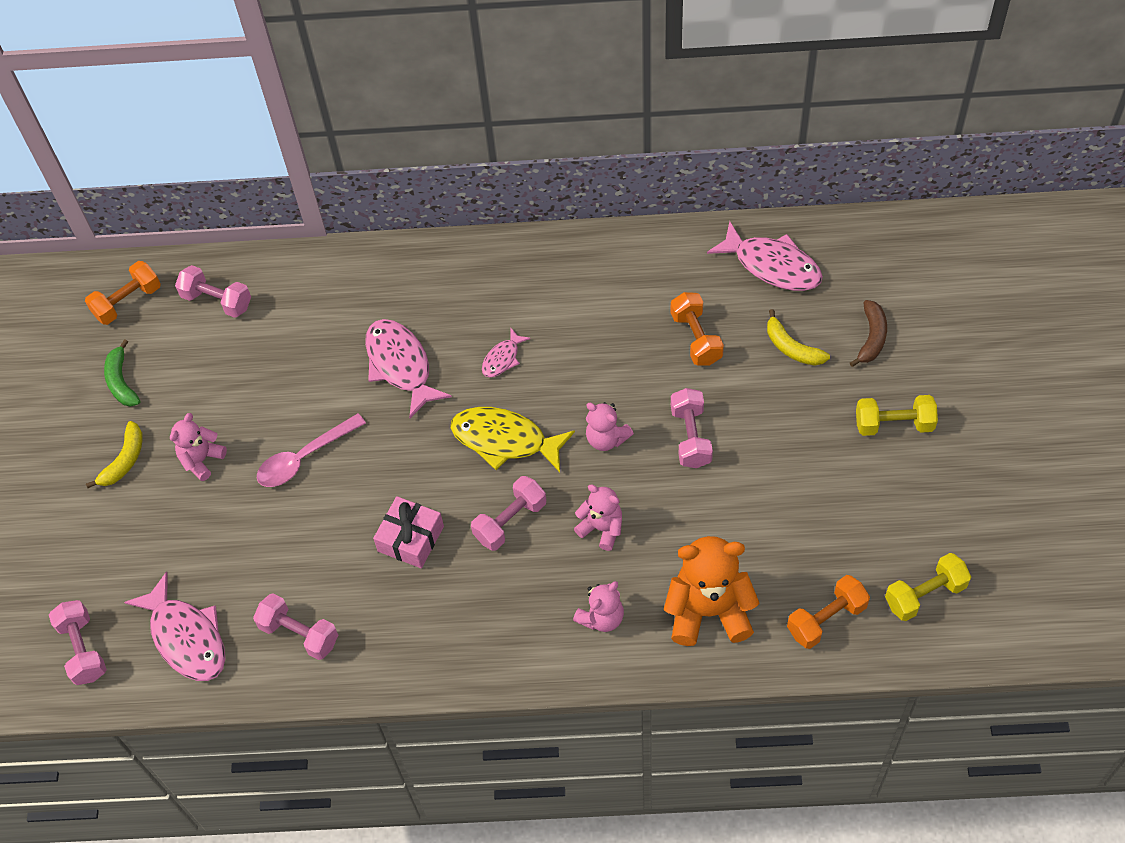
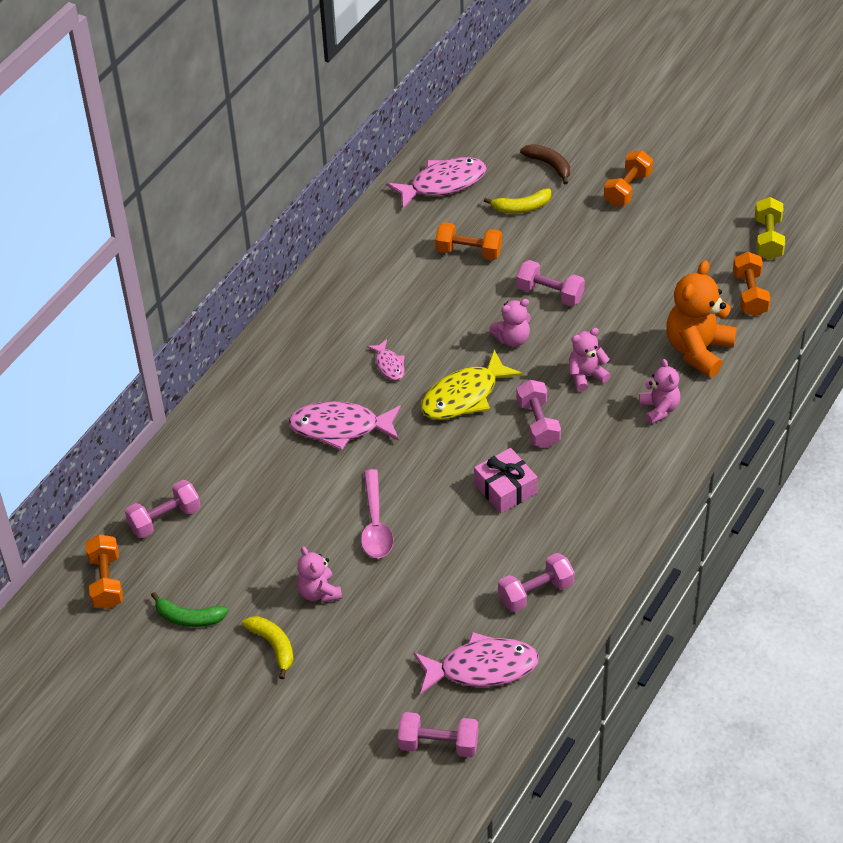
camera: 60 degrees left, 10 degrees down
(894, 424) = (627, 189): yellow dumbbell -> orange dumbbell

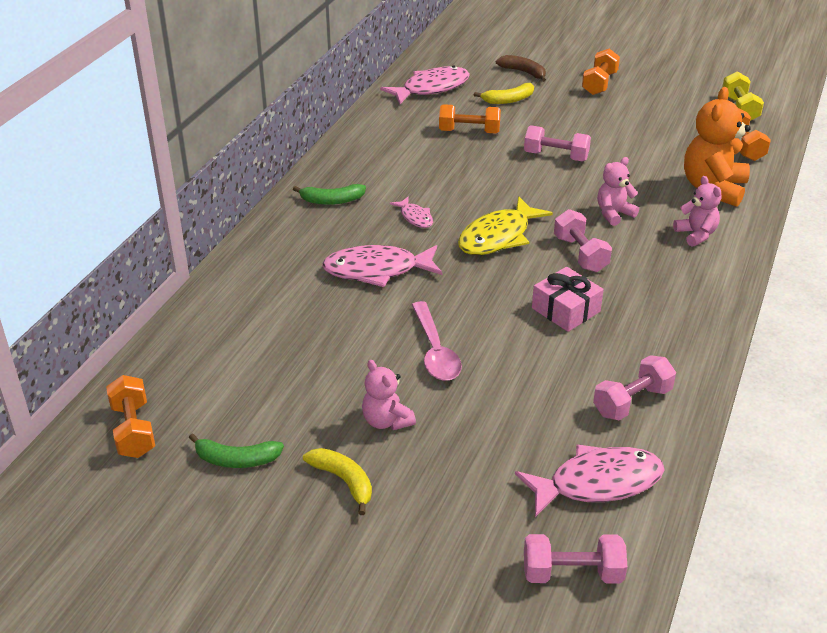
camera: 10 degrees left, 10 degrees down
(165, 519) = (197, 364): pink dumbbell -> none
(312, 337) = (332, 200): none -> green banana
(512, 339) = (531, 191): pink teddy bear -> none

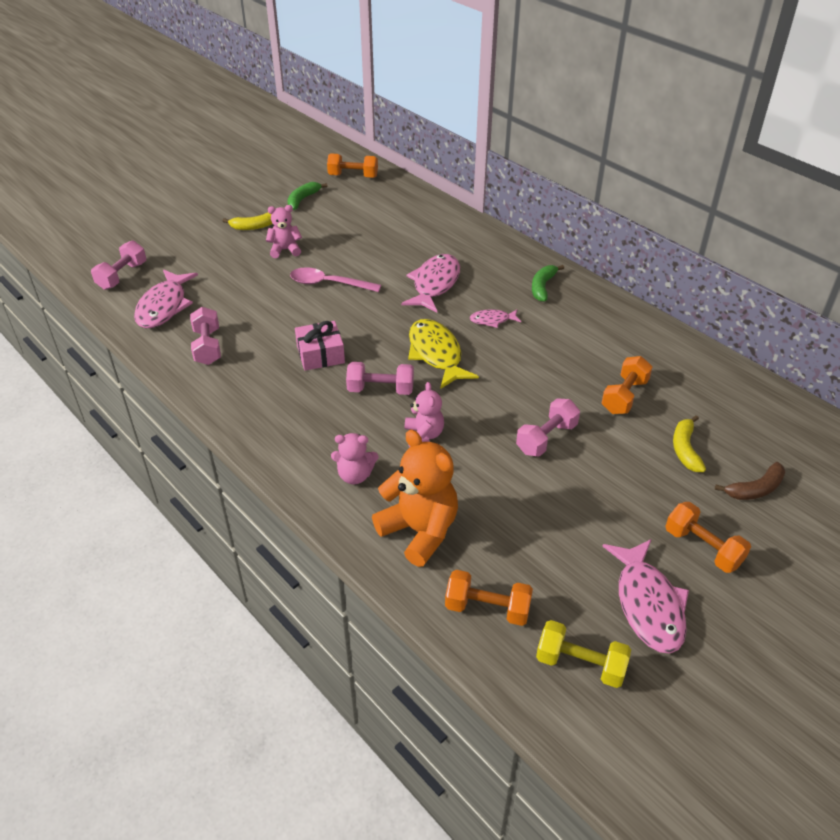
camera: 115 degrees right, 5 degrees up
(431, 88) = (733, 400): pink fish -> pink fish (648, 604)

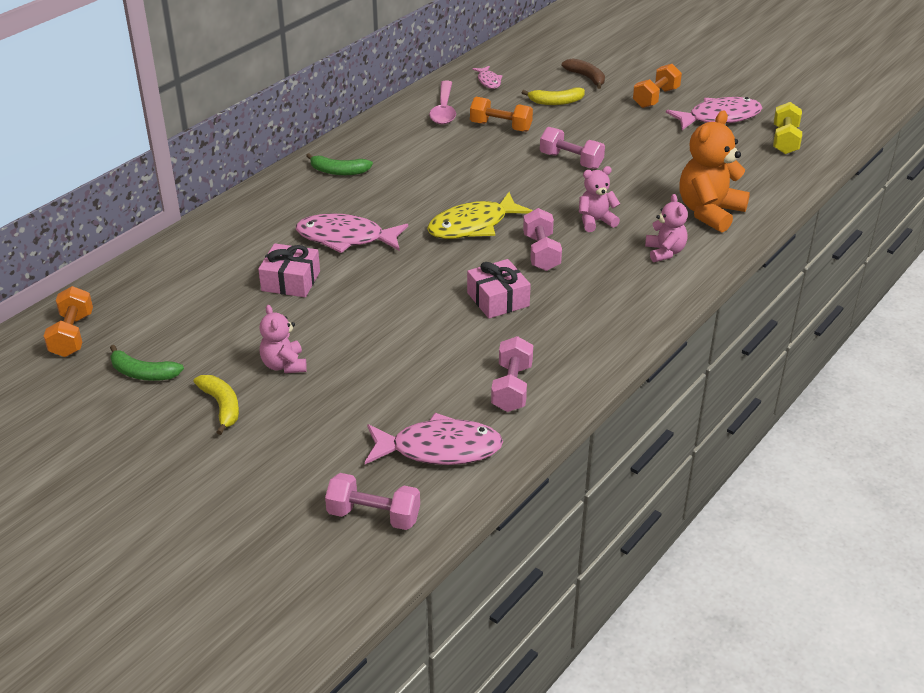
camera: 100 degrees left, 5 degrees down
(207, 347) = (512, 388): pink dumbbell -> pink dumbbell turned 60 degrees counterclockwise
(328, 284) = (359, 315): pink spoon -> pink spoon (444, 110)
(383, 256) = (291, 281): none -> pink gift
(487, 608) = (764, 177): orange dumbbell -> none
(492, 320) = (406, 197): pink fish -> pink fish (488, 81)

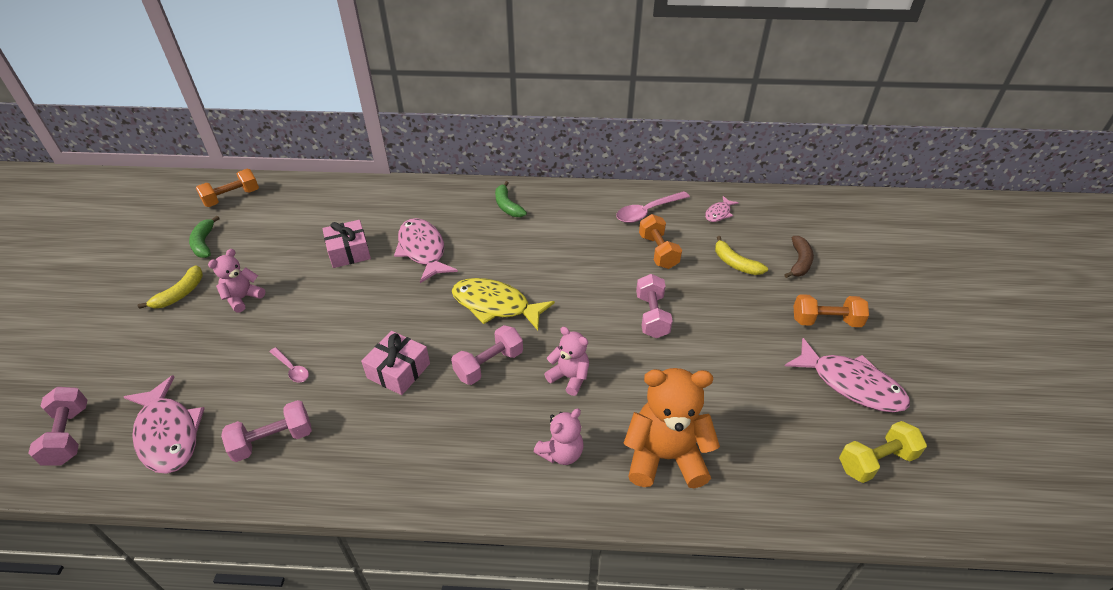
camera: 55 degrees right, 5 degrees up
(430, 357) = (292, 369): none -> pink spoon

